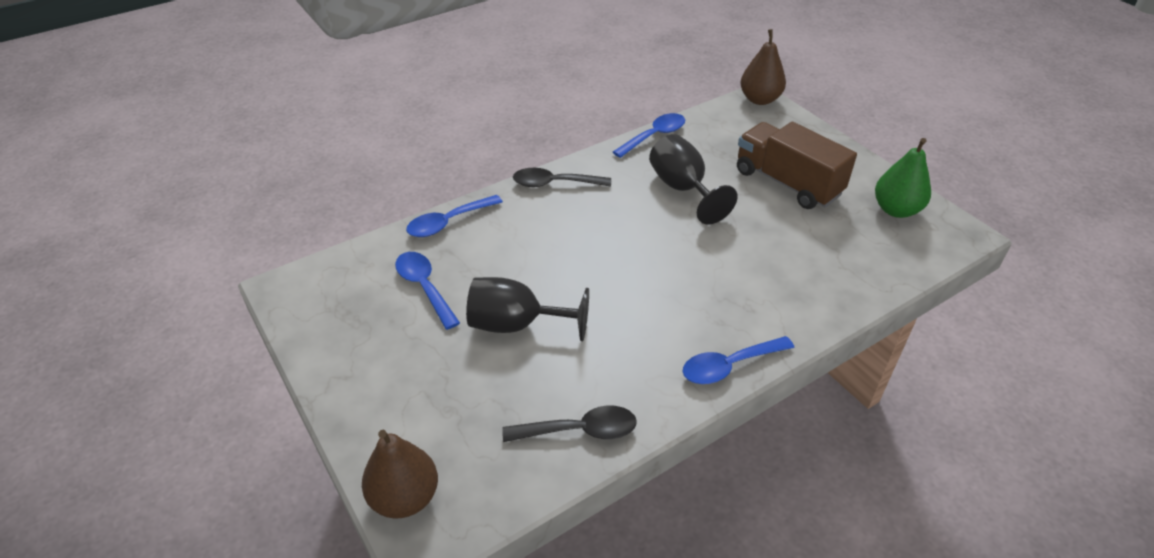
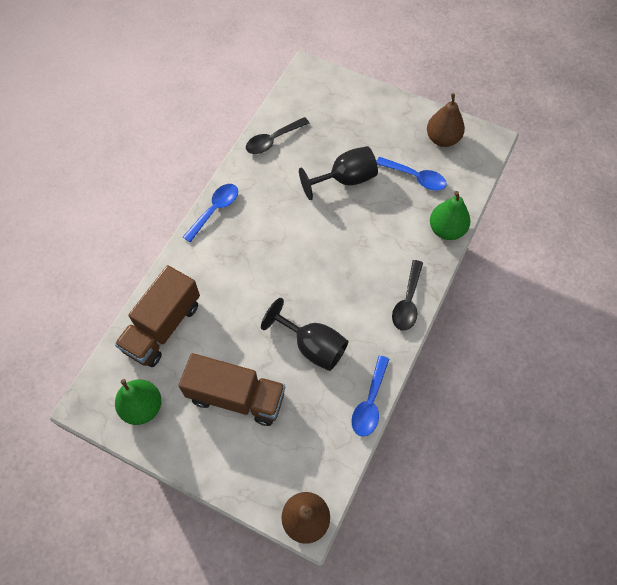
camera: 150 degrees right, 20 degrees up
(405, 497) = (328, 80): brown pear -> brown pear (442, 139)
(448, 222) = (446, 229): blue spoon -> green pear
(554, 183) = (407, 302): black spoon -> black spoon turned 135 degrees clockwise
(853, 265) = (163, 327): none -> brown truck

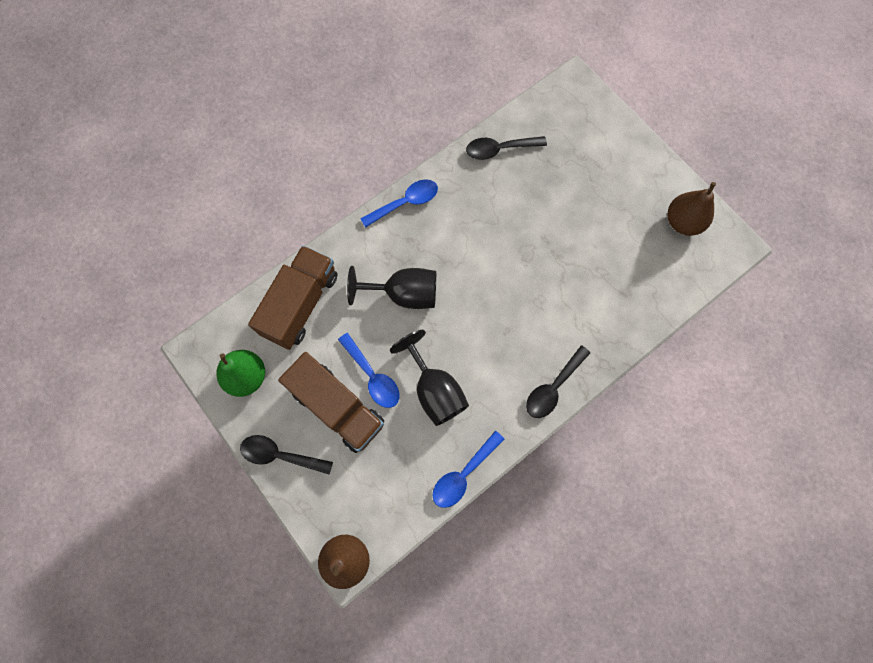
camera: 25 degrees right, 10 degrees up
(163, 327) = (300, 304): brown truck -> brown truck turned 150 degrees clockwise
(204, 459) = (280, 455): none -> black spoon
(345, 179) = (554, 225): black goblet -> black goblet (404, 294)
(415, 177) = (630, 254): blue spoon -> blue spoon (373, 376)
(446, 229) = (634, 327): green pear -> none

